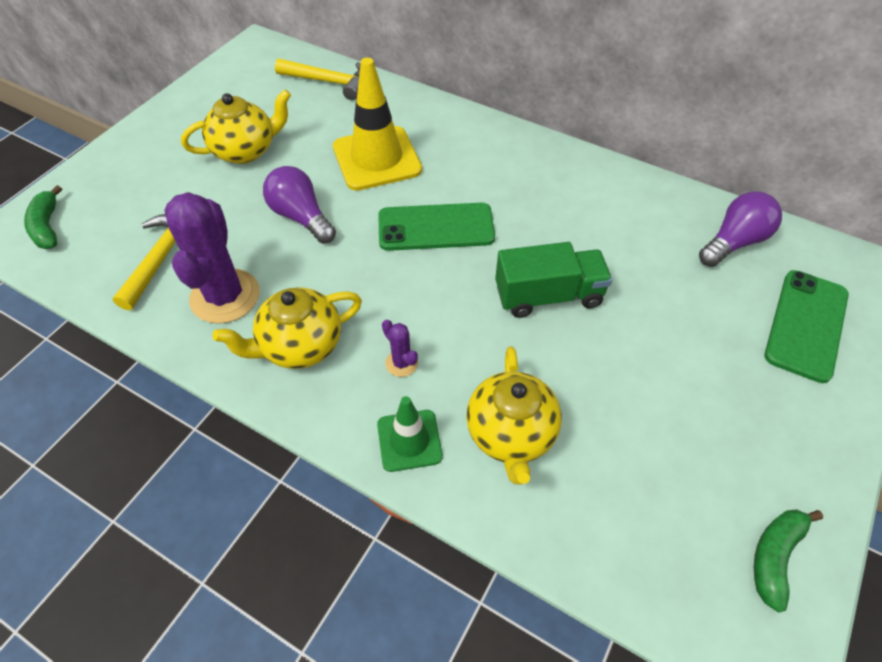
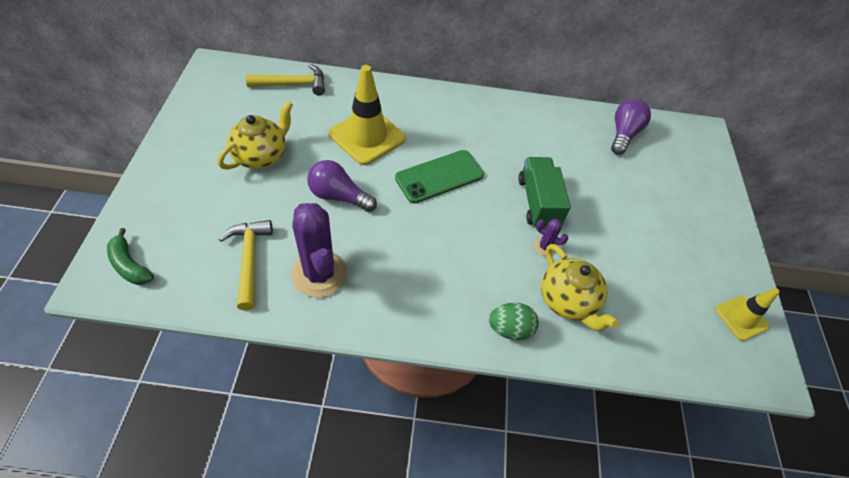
camera: 30 degrees left, 0 degrees up
(300, 346) = (398, 291): yellow teapot -> none
(401, 363) = (474, 279): purple cactus -> purple cactus (544, 247)
(409, 440) = (510, 329): green traffic cone -> green egg
(548, 296) = (538, 202): green truck -> green truck turned 60 degrees counterclockwise
(774, 557) = (741, 318): green banana -> yellow traffic cone
(806, 325) = (687, 175): green phone -> none

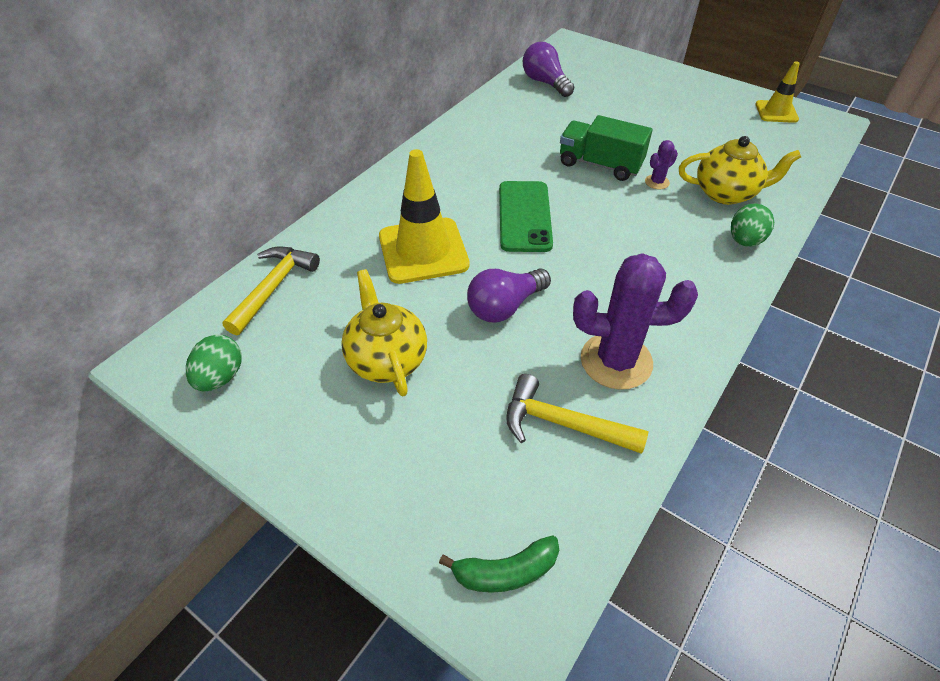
camera: 55 degrees left, 5 degrees down
(215, 94) = (220, 377): none -> green egg

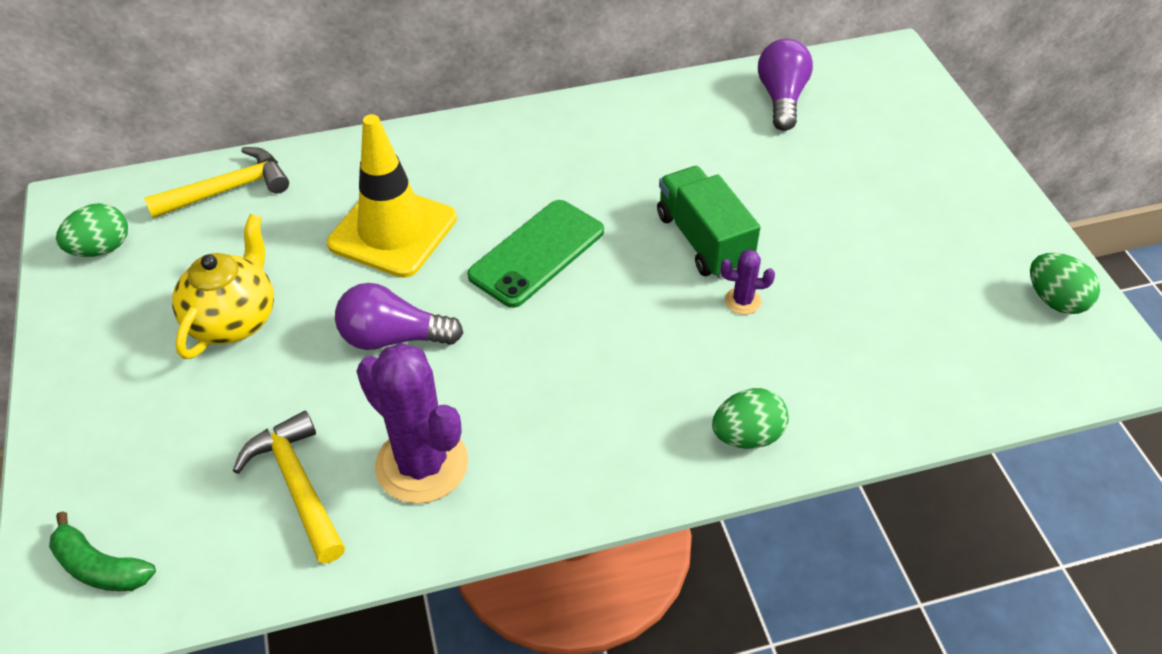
camera: 40 degrees right, 0 degrees up
(726, 193) = (811, 366): yellow teapot -> none
(776, 112) = (1055, 300): yellow traffic cone -> green egg

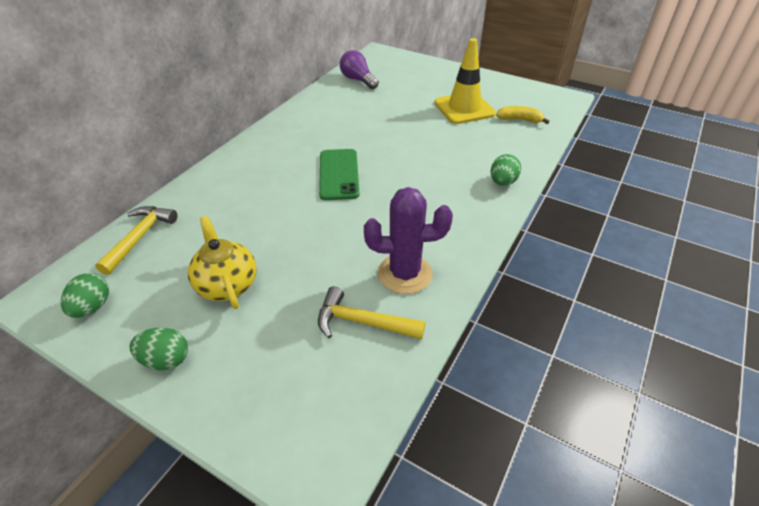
camera: 45 degrees left, 5 degrees down
(100, 567) = (314, 436): green banana -> none
(393, 231) = (260, 203): yellow traffic cone -> yellow traffic cone (464, 108)
(393, 338) = (321, 240): purple light bulb -> none
(703, 240) = (397, 135): green truck -> none
(742, 301) = (439, 145): purple cactus -> none
(952, 345) = (519, 120): none -> yellow banana
(1055, 300) = (527, 92): green egg -> green egg (166, 360)

